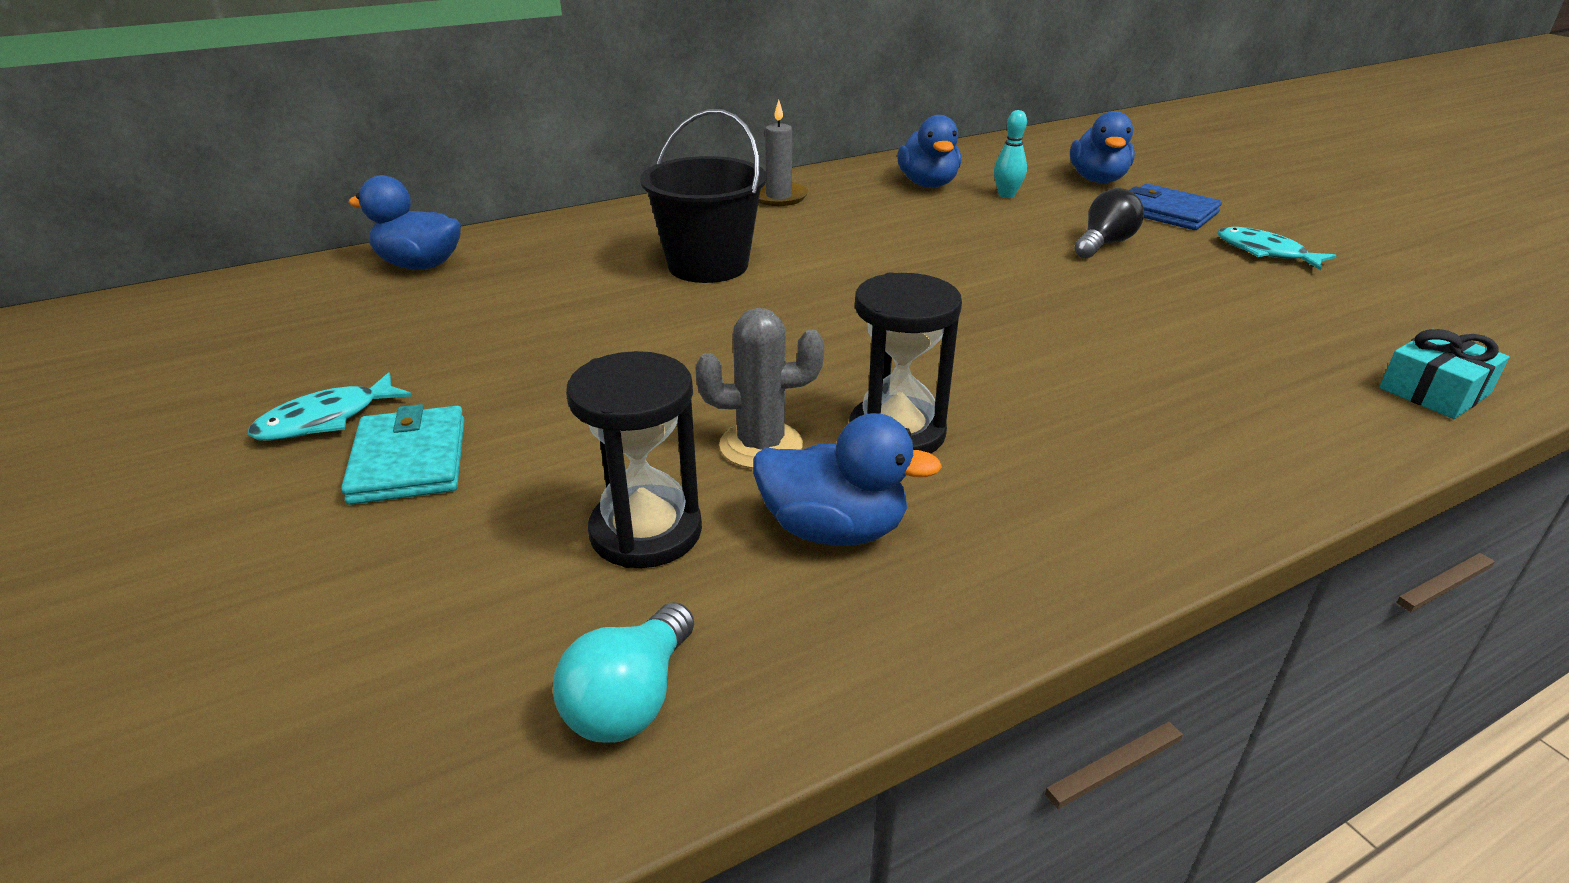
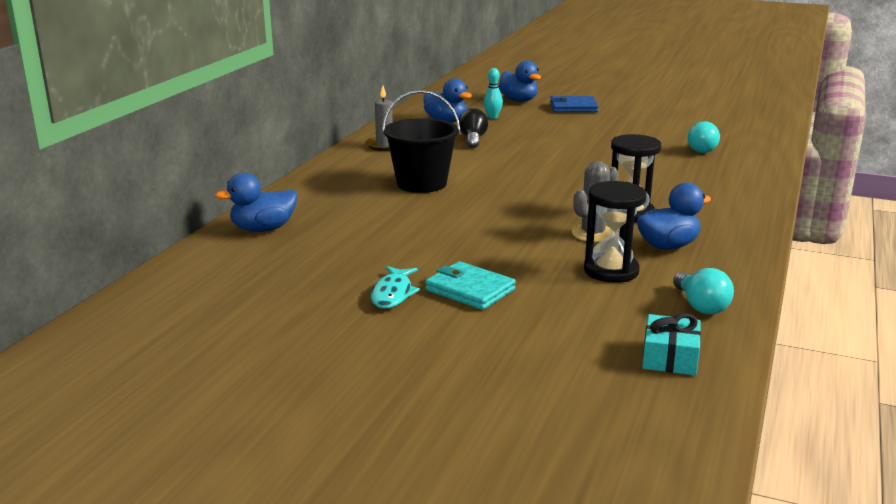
camera: 40 degrees left, 10 degrees down
(1104, 244) = (573, 127): black light bulb -> black light bulb (473, 140)
(1265, 252) = (636, 114): turquoise fish -> none
(1281, 359) = (704, 150): none -> turquoise light bulb
(1434, 391) = (761, 145): turquoise gift -> turquoise gift (670, 357)

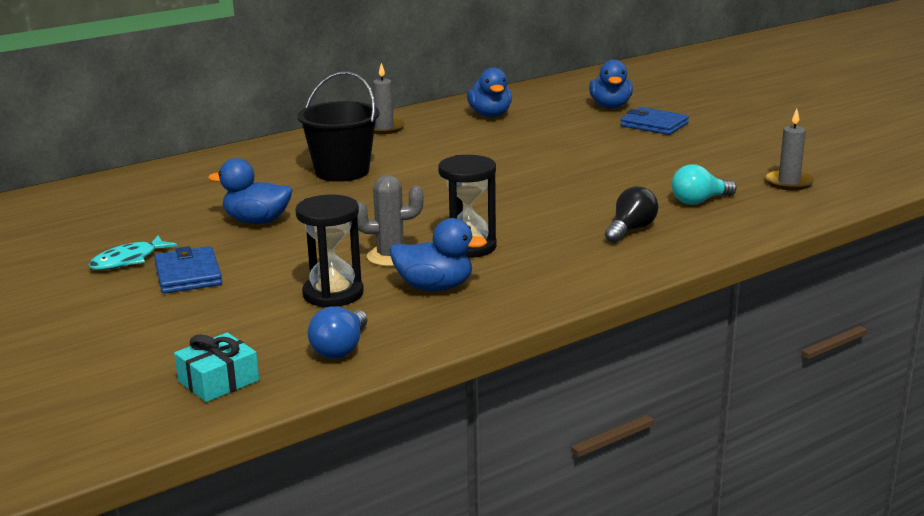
camera: 35 degrees right, 0 degrees up
(263, 229) = (145, 181): blue duck -> blue duck (257, 221)
(470, 290) = (188, 274): turquoise wallet -> blue wallet
(473, 140) = (476, 139): black light bulb -> black light bulb (630, 230)
(492, 117) = (545, 119): turquoise bowling pin -> none
(700, 306) = (341, 349): turquoise light bulb -> blue light bulb
(728, 127) = (789, 182): none -> grey candle

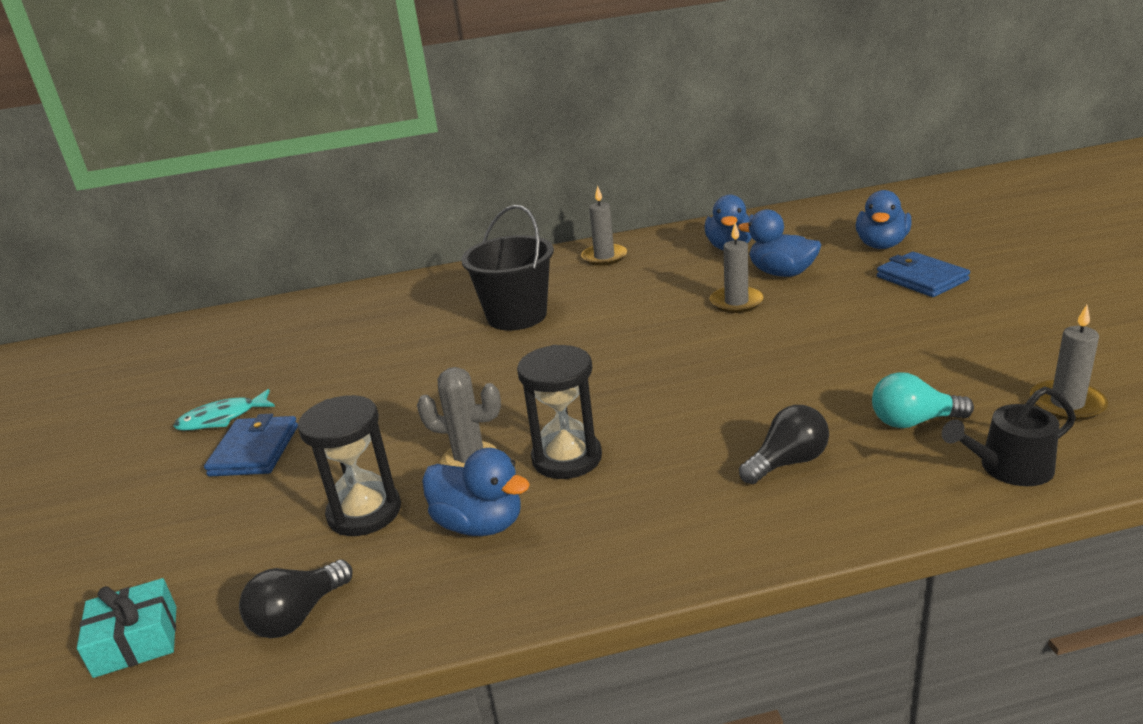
camera: 25 degrees right, 5 degrees up
(257, 221) = (380, 379): blue duck -> blue duck (781, 273)
(341, 349) = (298, 616): blue light bulb -> black light bulb
(524, 149) = (736, 302): none -> grey candle
(771, 216) = (1008, 468): none -> black watering can

